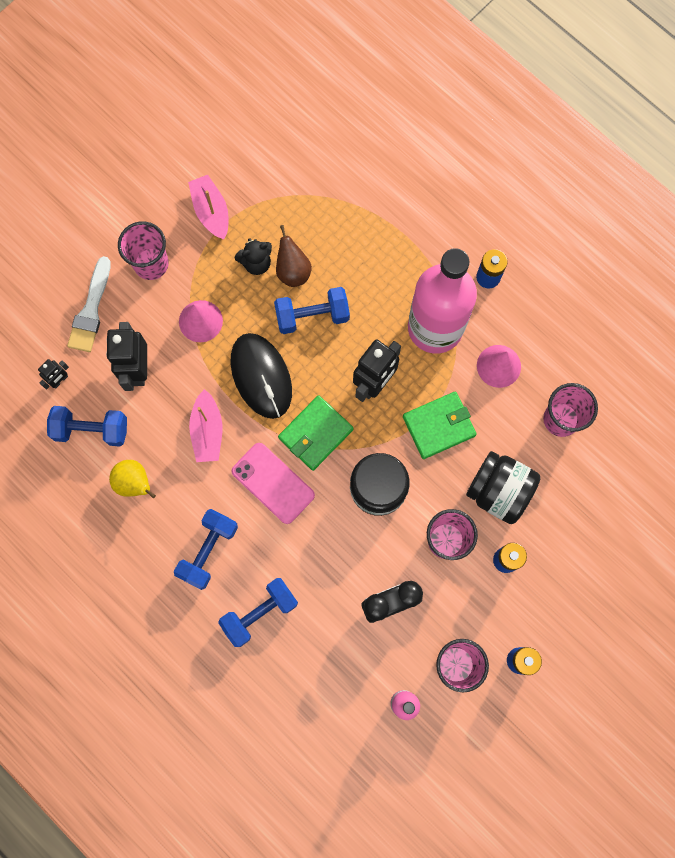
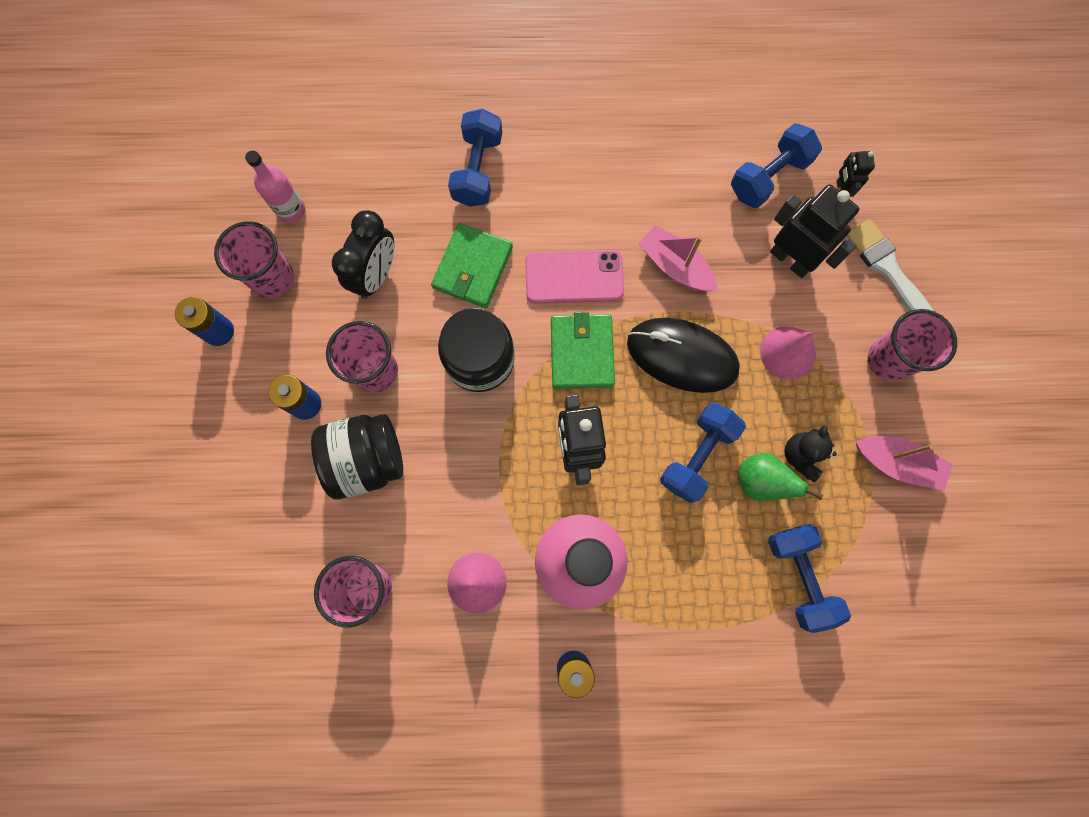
camera: 135 degrees right, 0 degrees up
(134, 483) = (686, 170): yellow pear -> none
(208, 551) = (569, 176): blue dumbbell -> blue dumbbell (799, 576)
(293, 271) = (761, 481): brown pear -> green pear
(439, 426) = (478, 467): green wallet -> green wallet (473, 268)

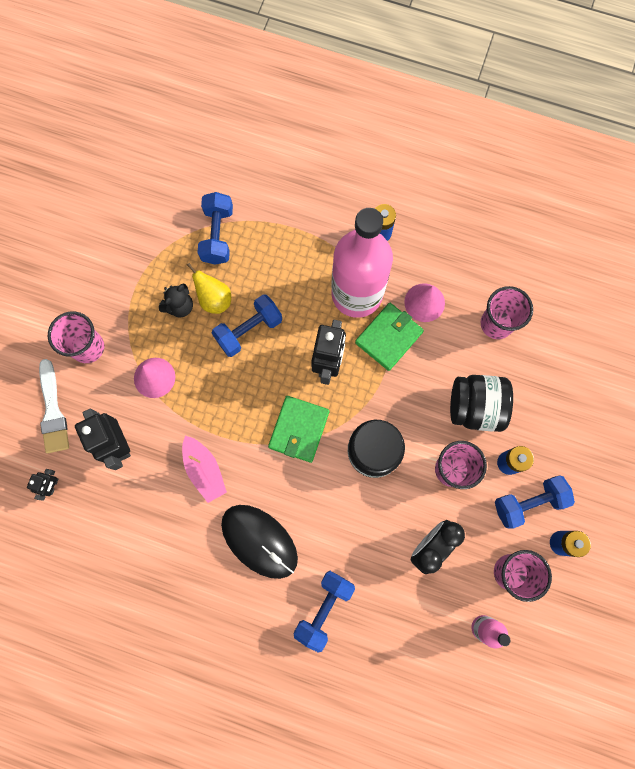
camera: 160 degrees left, 0 degrees up
(473, 268) = (355, 524): green wallet -> green wallet (388, 337)
(574, 277) = (282, 489): pink phone -> none
(682, 356) = (229, 401): black mouse -> black mouse (259, 541)
(761, 481) = (214, 299): green pear -> yellow pear
(769, 177) = (101, 516): blue dumbbell -> blue dumbbell (528, 502)
(896, 463) = (120, 279): pink boat -> none

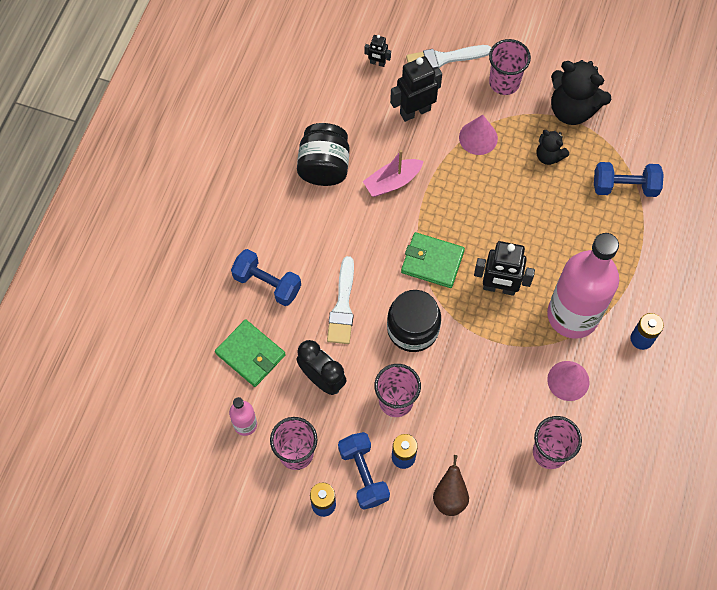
camera: 90 degrees right, 10 degrees down
(125, 279) = (572, 109): none -> black teddy bear
(214, 299) = (558, 185): yellow pear -> none
(249, 330) = (528, 216): blue dumbbell -> none
(259, 541) = (328, 229): black mouse -> none
(349, 524) = (342, 306): none -> white brush
(388, 337) = (528, 345): green wallet -> green wallet (250, 354)
(475, 407) = (459, 426): black jar -> black jar (324, 166)
(545, 418) = (450, 497): none -> brown pear

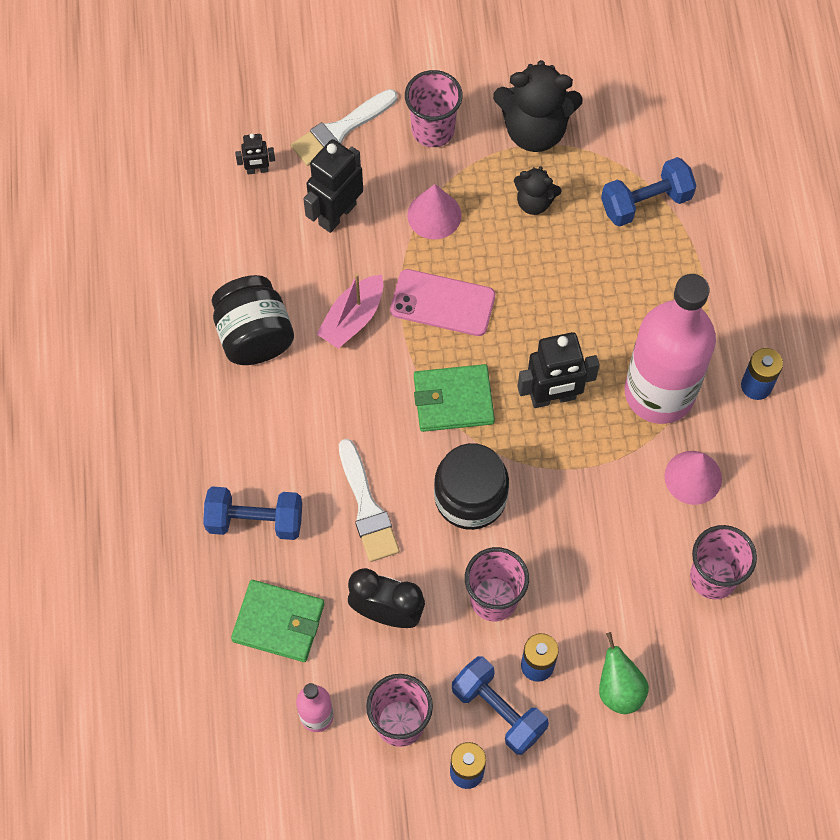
camera: 25 degrees left, 0 degrees up
(450, 497) = (619, 689): brown pear -> green pear
(456, 196) = (442, 303): none -> pink phone

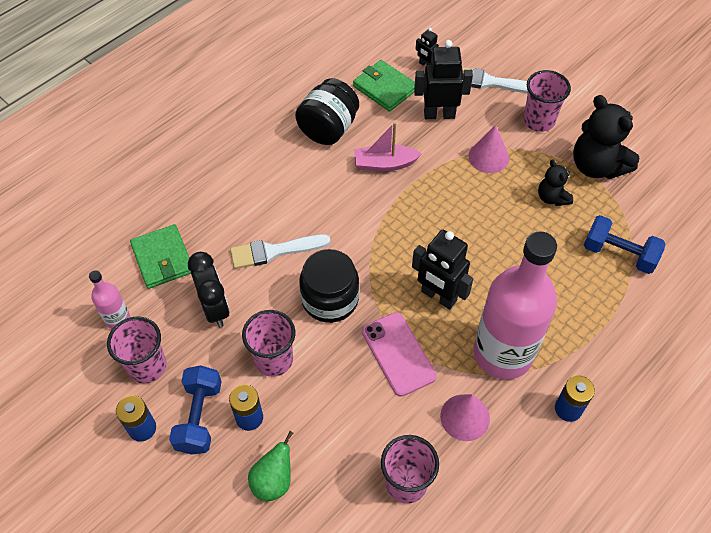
camera: 50 degrees right, 10 degrees down
(255, 520) = (216, 204): blue dumbbell -> none
(367, 507) = (274, 251): white brush -> white brush turned 45 degrees clockwise
(442, 303) = (439, 198): pink phone -> pink phone (398, 354)
(453, 400) = (384, 246): green wallet -> green wallet (385, 88)

